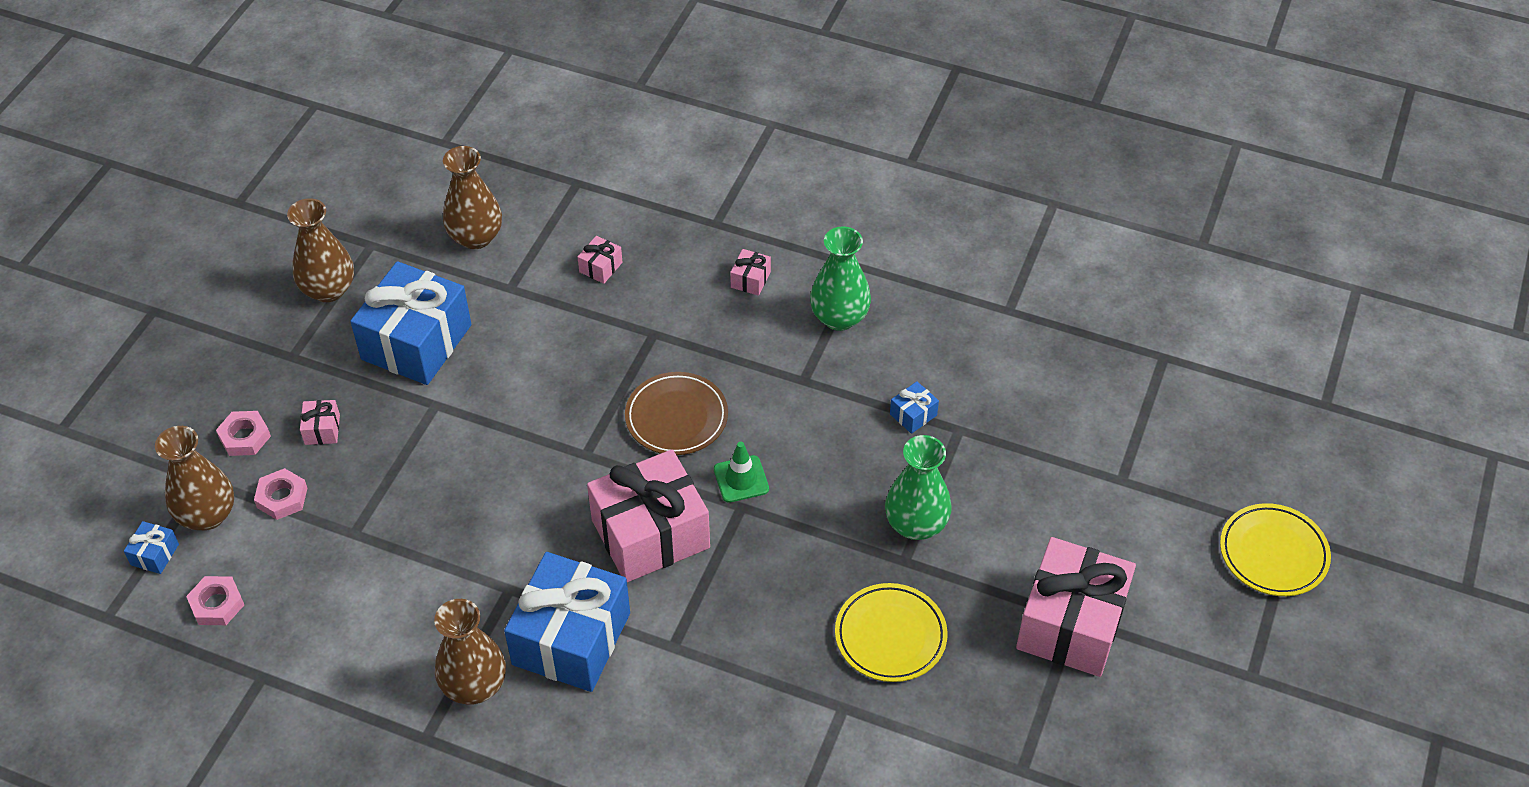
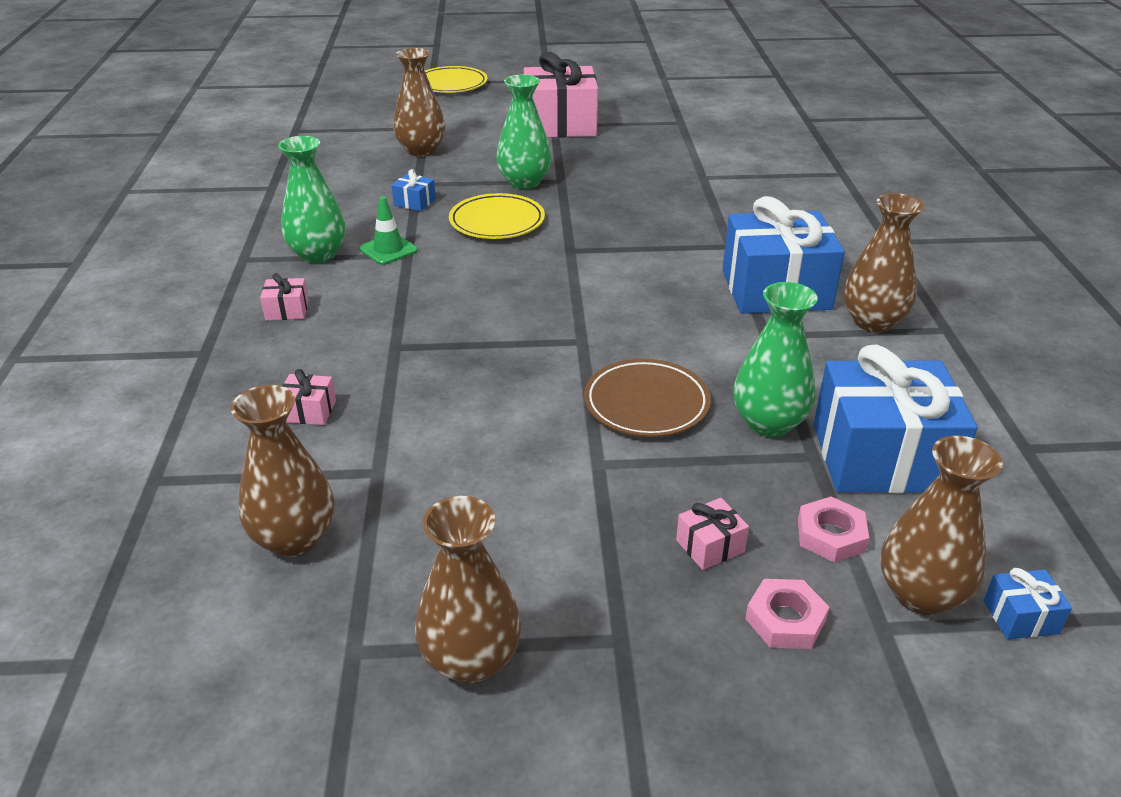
camera: 115 degrees left, 15 degrees down
(217, 604) = (1004, 522): pink nut -> none
(404, 526) = (768, 423): none -> green vase
(416, 342) = (514, 519): blue gift -> blue gift (881, 457)
(650, 534) = (637, 282): pink gift -> none
(676, 417) = (497, 304): brown plate -> brown plate (646, 403)
(741, 479) = (542, 257): green traffic cone -> green traffic cone (388, 250)
(890, 636) = (629, 173): yellow plate -> yellow plate (497, 222)
(1050, 457) = (421, 150): none -> brown vase

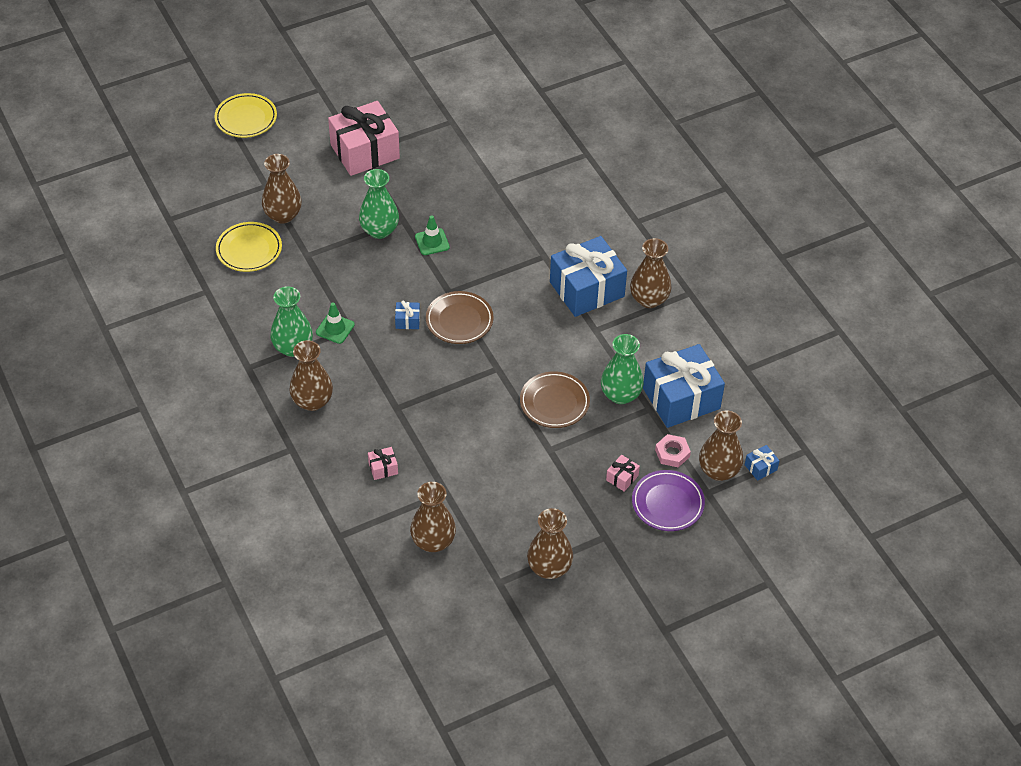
camera: 25 degrees left, 15 degrees up
(287, 310) = (312, 401): pink gift -> brown vase
(414, 202) = (319, 276): blue gift -> blue gift (407, 321)
(497, 222) = (387, 279): yellow plate -> yellow plate (249, 250)
(563, 279) = (459, 320): none -> brown plate
(583, 204) = (432, 242): none -> green traffic cone
(785, 620) = (667, 503): pink nut -> purple plate

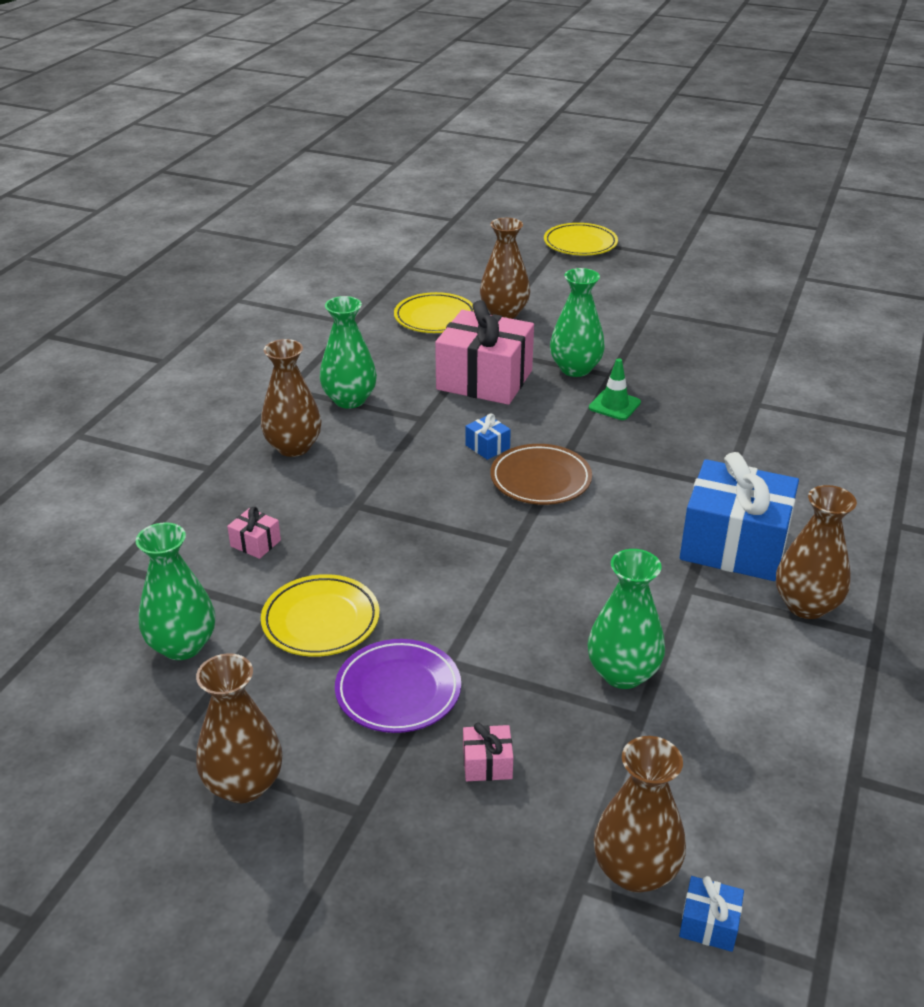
camera: 50 degrees right, 15 degrees down
(335, 328) = (410, 410): green traffic cone -> none
(365, 151) = (654, 312): pink gift -> pink gift (484, 380)
(433, 541) = (182, 645): brown vase -> green vase
(472, 478) = (321, 620): none -> yellow plate
(554, 402) = (527, 621): brown plate -> none
(667, 503) = (502, 847): purple plate -> purple plate (398, 690)
(672, 453) = (597, 792): pink nut -> none
(681, 398) = (702, 739): blue gift -> none

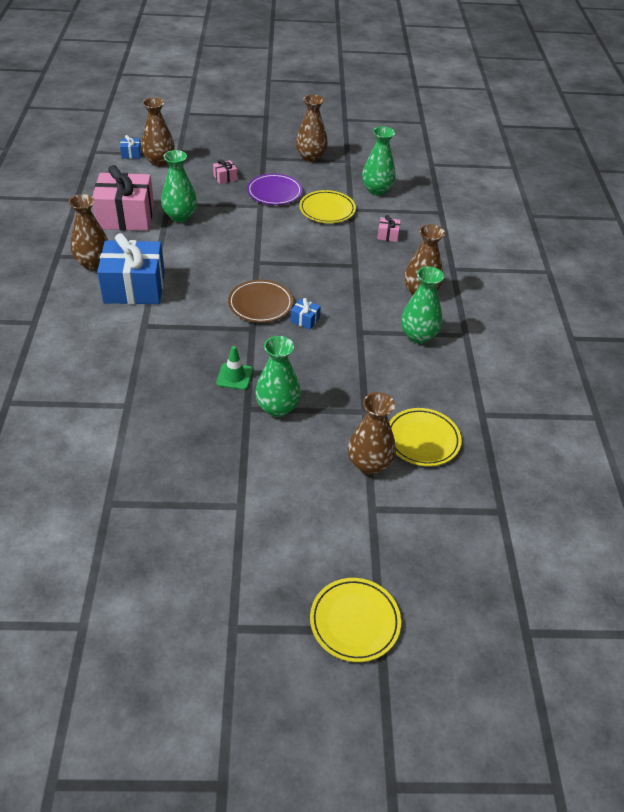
camera: 155 degrees right, 10 degrees up
(484, 380) = (340, 377): pink gift -> pink gift (126, 217)

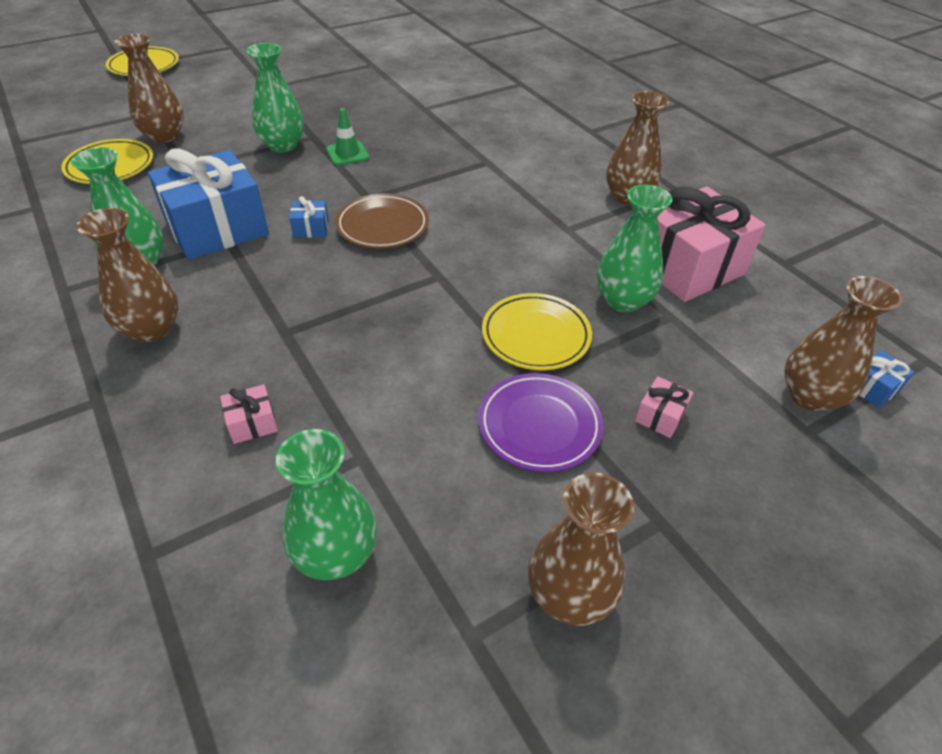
camera: 150 degrees right, 0 degrees up
(134, 287) = (547, 190): blue gift -> blue gift (217, 228)
(327, 210) = (407, 431): yellow plate -> yellow plate (536, 336)

